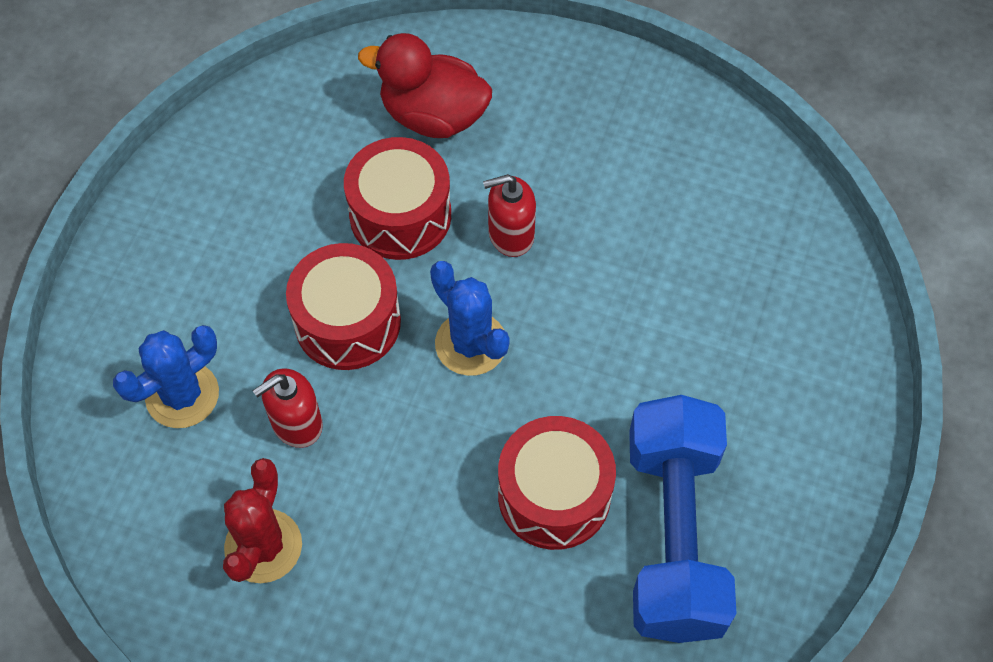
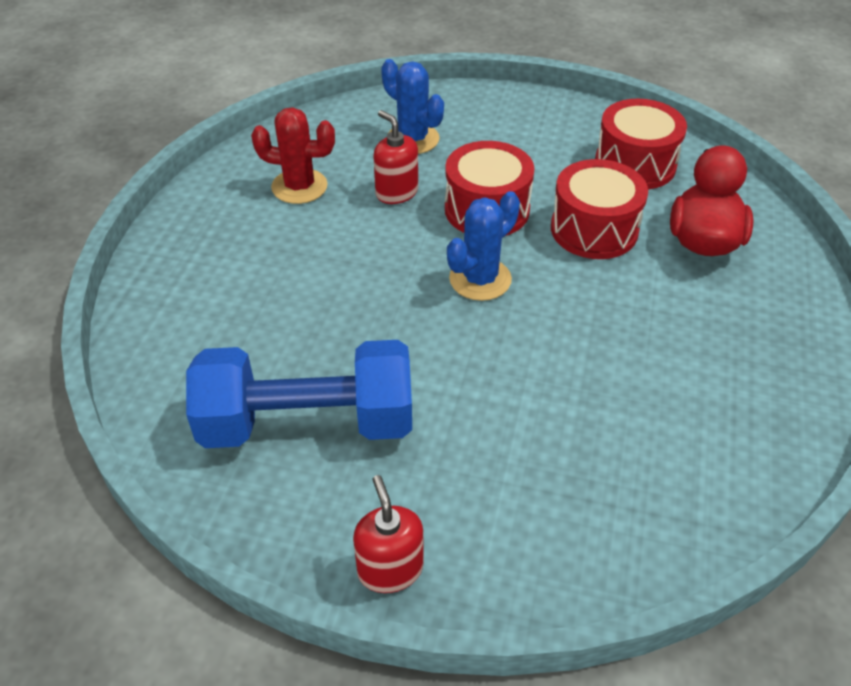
camera: 85 degrees right, 15 degrees down
(510, 234) = (595, 297): red soap dispenser -> red soap dispenser (390, 569)
(554, 495) = (344, 339): red drum -> red drum (635, 164)

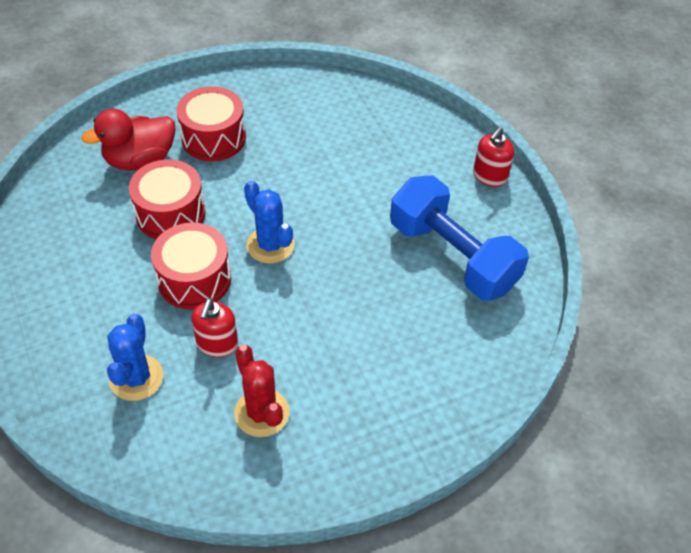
camera: 130 degrees left, 5 degrees up
(480, 279) = (270, 245): blue cactus -> blue cactus turned 45 degrees clockwise
(635, 164) = (72, 224): red drum -> red drum (213, 138)

